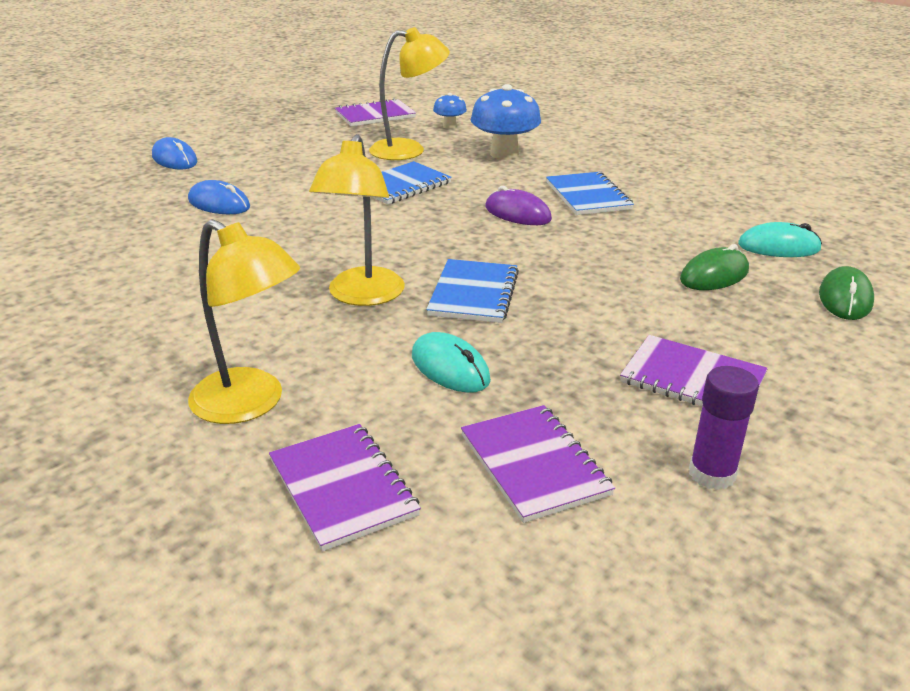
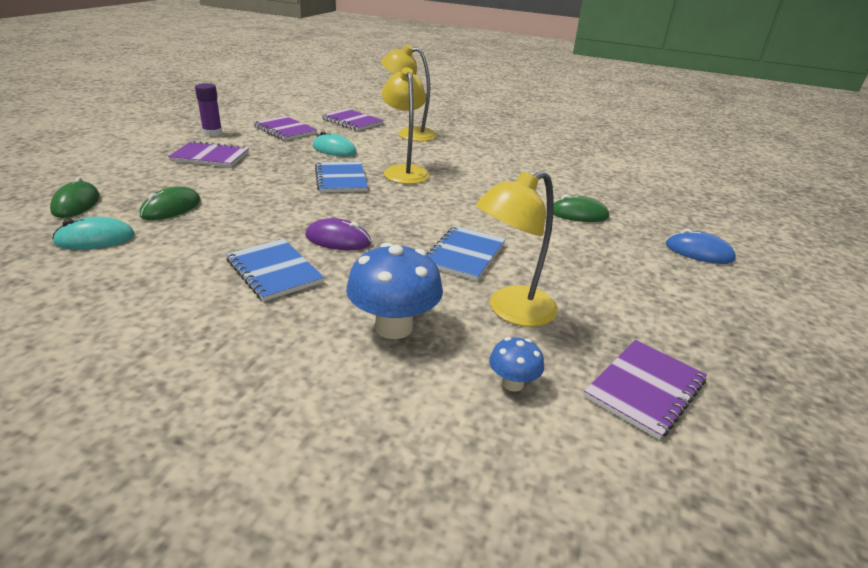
camera: 155 degrees right, 0 degrees up
(219, 204) = (578, 214): blue mouse -> green mouse

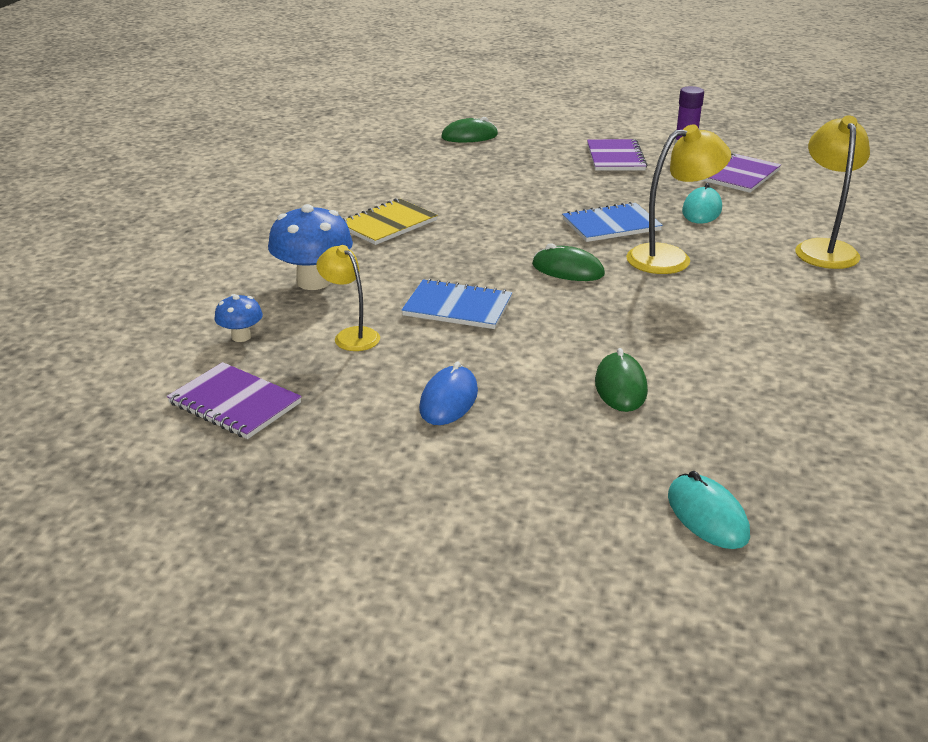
camera: 85 degrees right, 0 degrees up
(95, 239) = (413, 156): turquoise mouse -> turquoise mouse (707, 516)
(171, 208) = (483, 167): green mouse -> green mouse (568, 270)
(274, 271) = (387, 224): blue notebook -> yellow notebook
(338, 240) = (459, 242): purple mouse -> none
(352, 121) = (829, 207): purple notebook -> none
(511, 311) = (351, 335): yellow lamp -> yellow lamp, size x0.63
(699, 252) = (550, 487): blue mouse -> blue mouse (448, 400)

